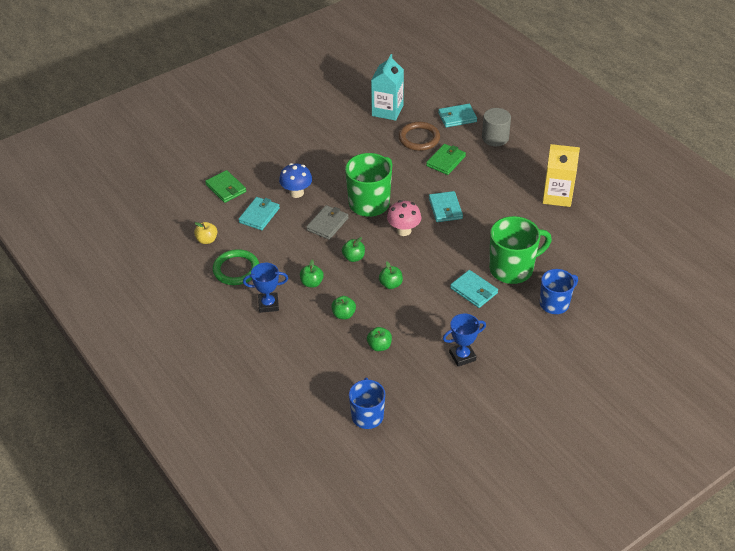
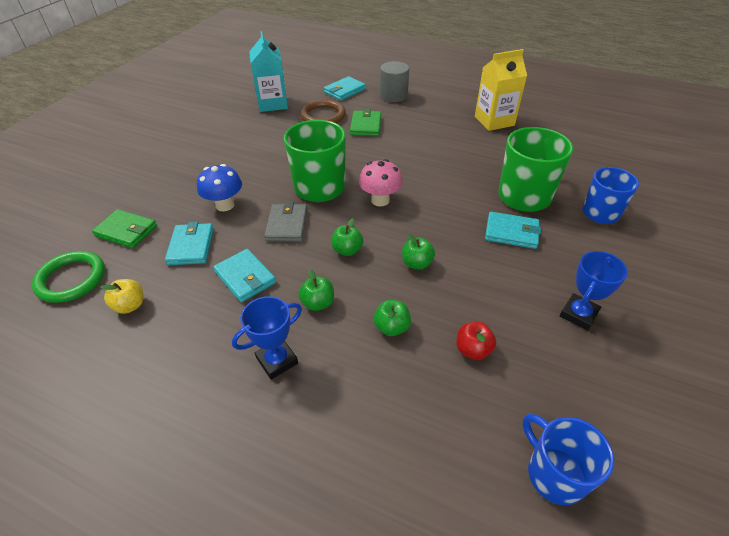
camera: 30 degrees left, 0 degrees up
(236, 269) = (197, 329): green ring -> green ring (71, 279)
(379, 346) = (472, 350): green apple -> red apple
(445, 208) = (404, 165): turquoise wallet -> turquoise wallet (245, 277)

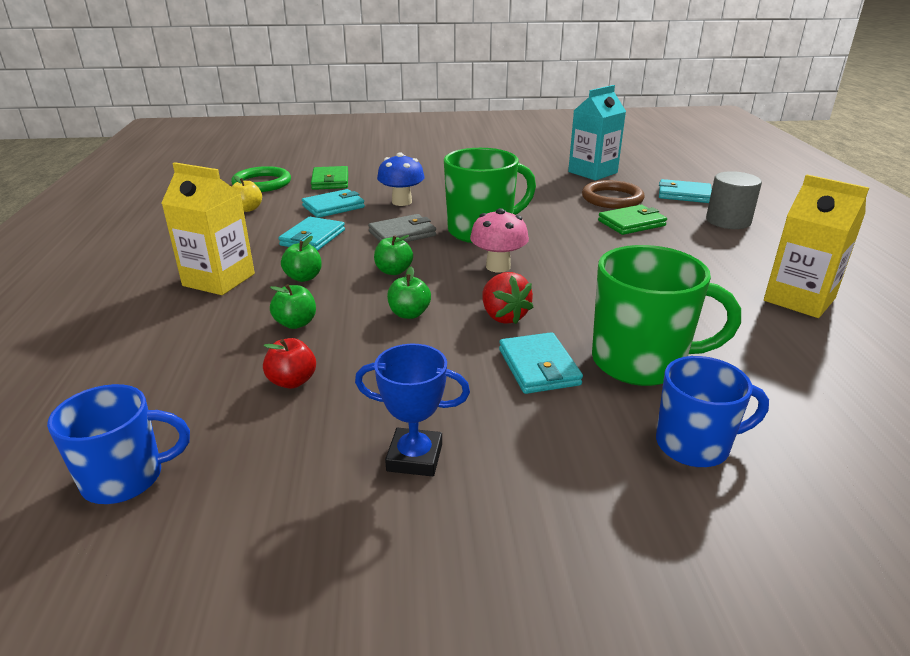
camera: 60 degrees right, 15 degrees down
(277, 360) = (219, 280): blue trophy -> yellow carton
(447, 223) = (503, 316): none -> red strawberry
(554, 474) = (126, 478): blue mug -> blue mug turned 45 degrees clockwise

